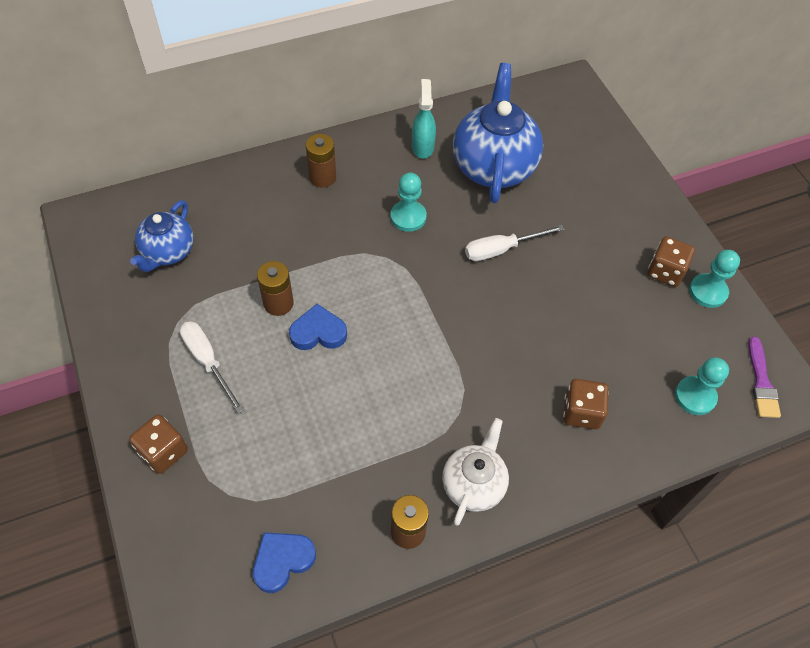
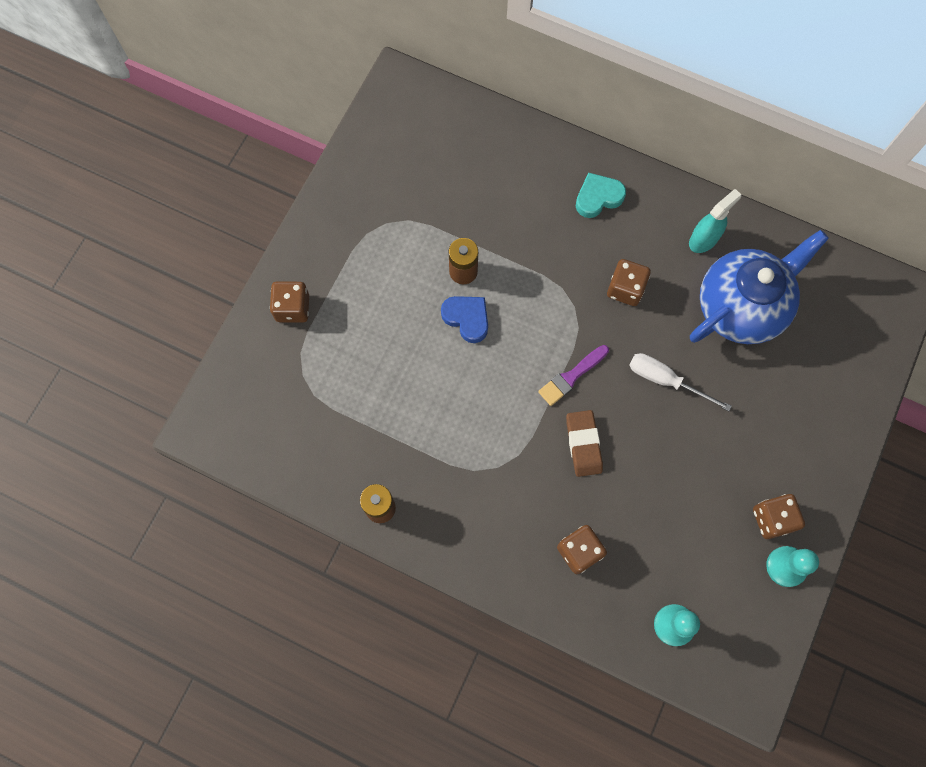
camera: 50 degrees right, 15 degrees up
(168, 252) = (430, 162): blue teapot -> none
(208, 361) = (377, 271): white screwdriver -> none
(282, 561) = (291, 448): blue heart -> none
(322, 177) = (598, 197): brown battery -> turquoise heart
(408, 217) = (625, 289): turquoise pawn -> brown dice
(473, 484) = (452, 522): white teapot -> none
(499, 339) = (583, 444): none -> brown eraser
(761, 382) = (737, 667): purple brush -> purple brush (571, 377)

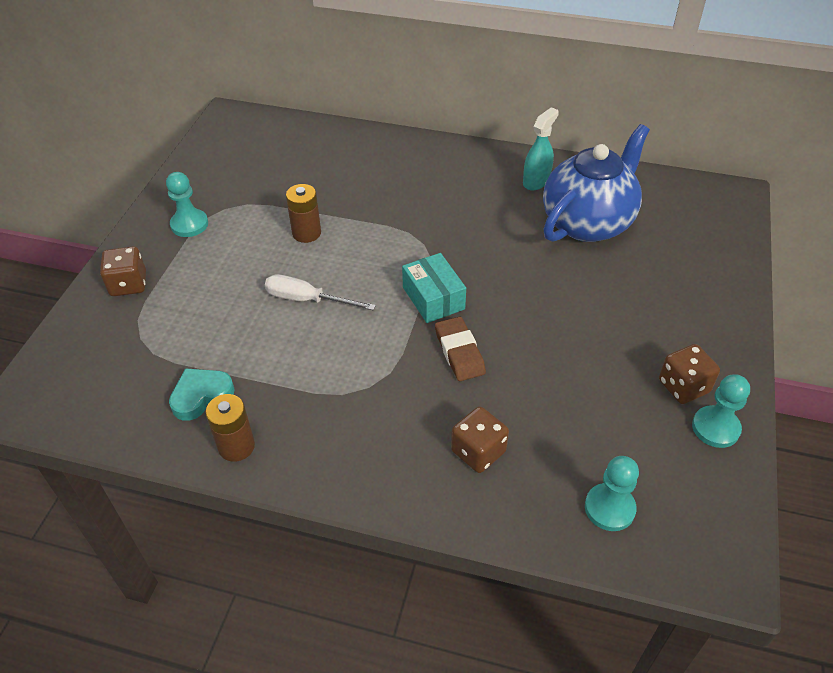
camera: 10 degrees left, 25 degrees down
(351, 239) = (189, 224): none -> turquoise pawn
(467, 318) = (315, 268): blue heart -> none
(571, 377) = (433, 298): purple brush -> turquoise box
(598, 197) = (429, 166): turquoise heart -> turquoise heart (201, 396)
(625, 289) = (471, 225): brown dice -> none
(665, 380) = (531, 287): white screwdriver -> white screwdriver (307, 300)

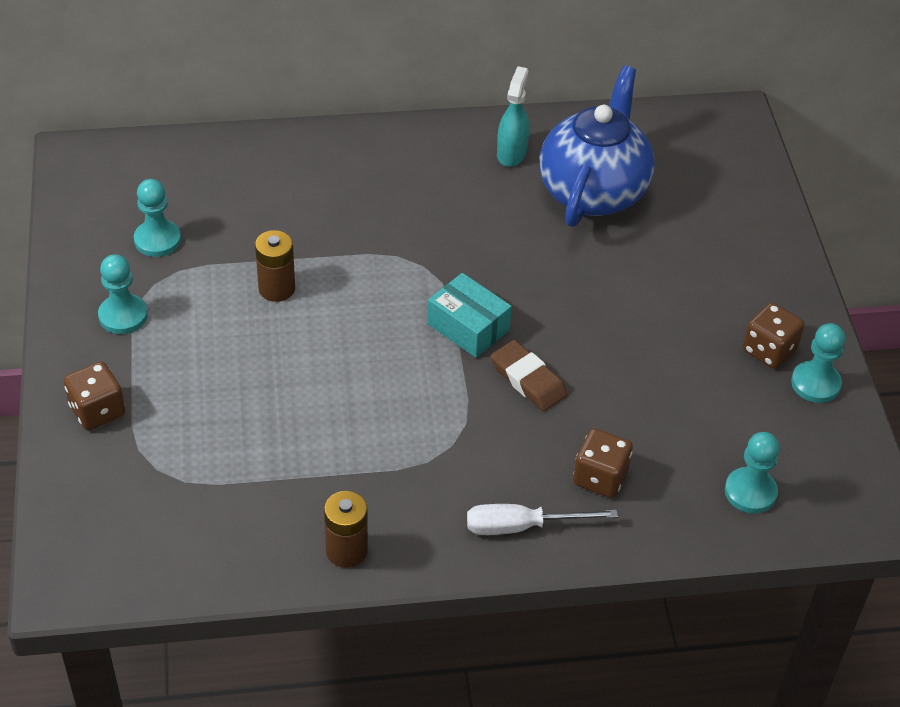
camera: 25 degrees left, 0 degrees up
(201, 396) = (272, 511): turquoise heart -> none
(245, 180) = (157, 240): none -> turquoise pawn
(307, 300) = (326, 369): white screwdriver -> white screwdriver (521, 526)

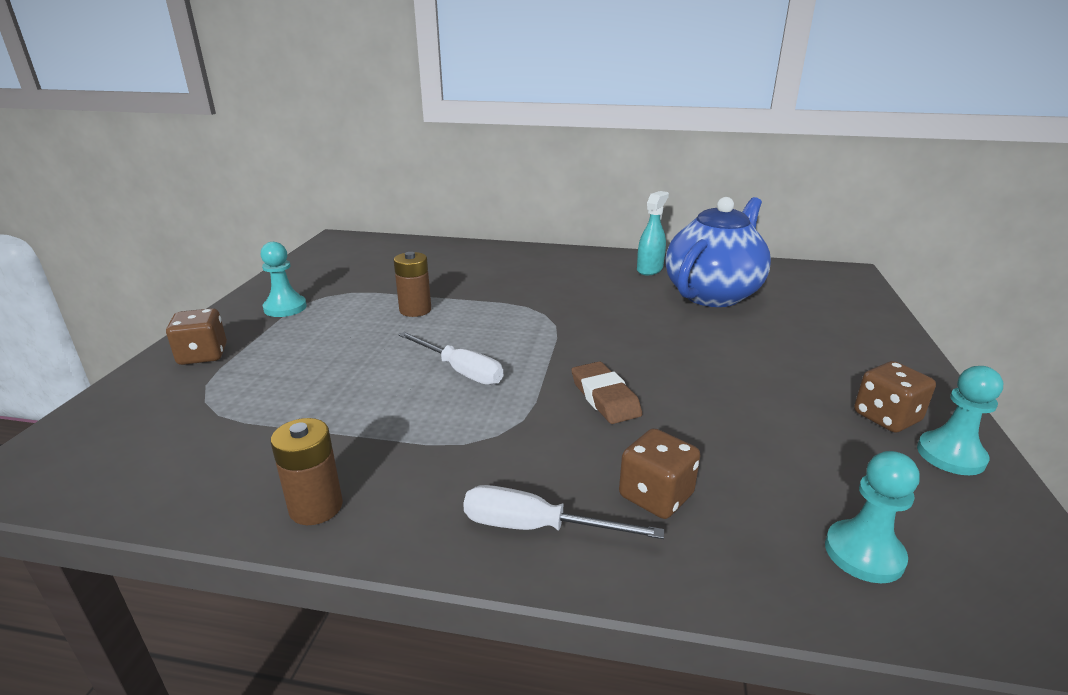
camera: 20 degrees right, 20 degrees down
(157, 240) = (351, 277): turquoise pawn -> none
(378, 375) = (460, 371): none -> white screwdriver
(468, 327) = (563, 353): turquoise box -> none

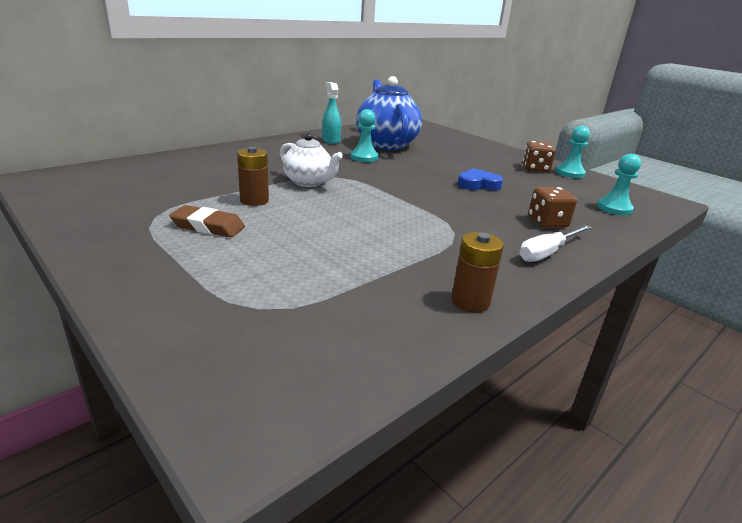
camera: 55 degrees left, 0 degrees up
(203, 355) = (163, 290): brown dice -> none
(285, 308) = (141, 235): turquoise pawn -> turquoise pawn (364, 157)
(460, 371) = (368, 217): white screwdriver -> none
(502, 310) = (309, 182): none -> white teapot
(605, 397) = (452, 200): brown eraser -> brown eraser (208, 226)
(700, 395) = (478, 184): none -> blue heart

